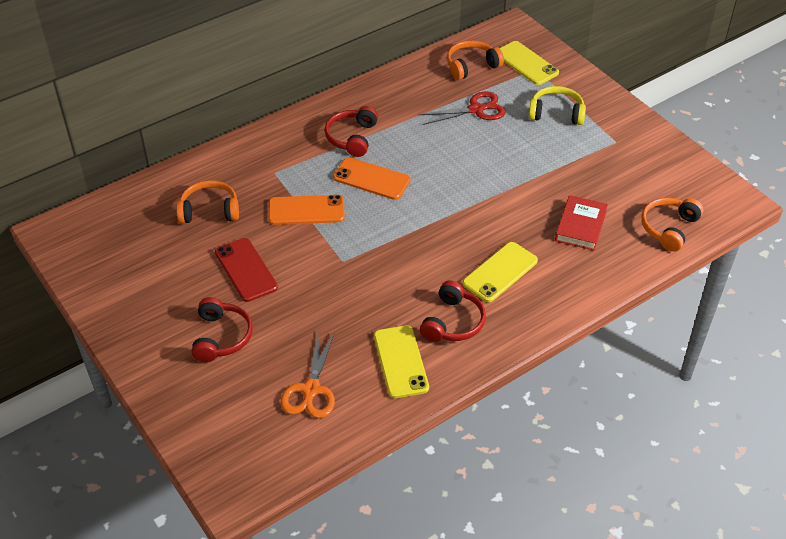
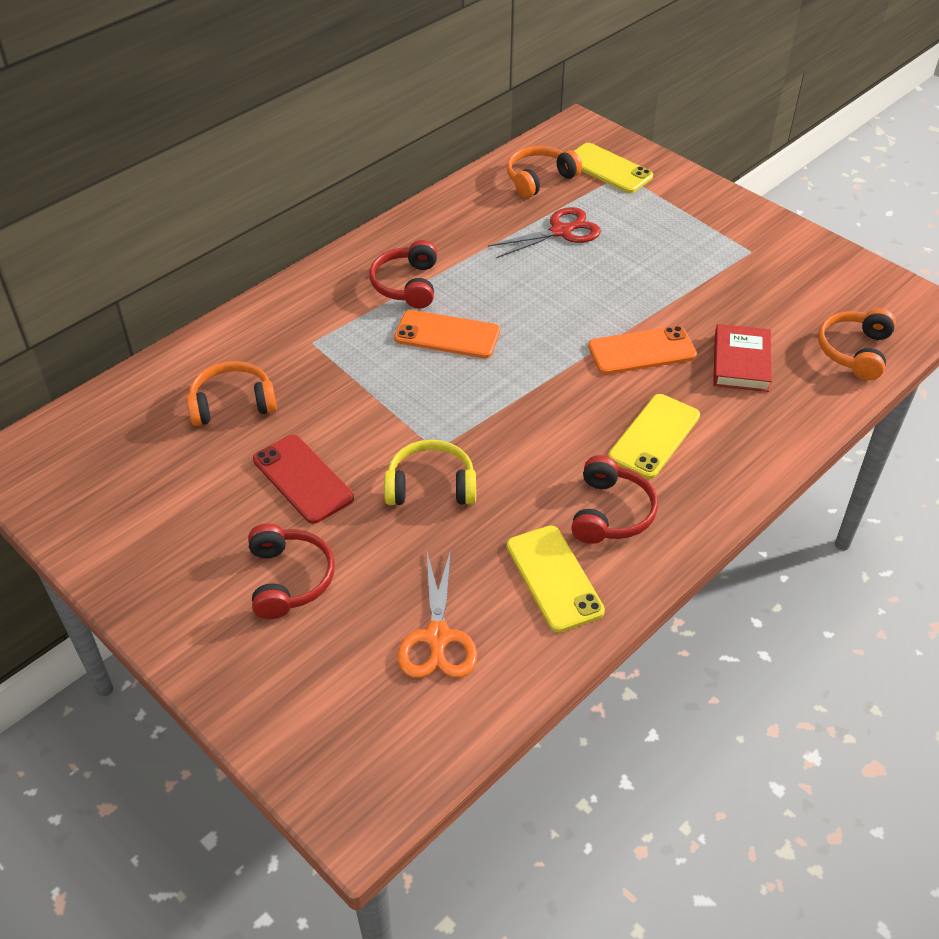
camera: 10 degrees left, 0 degrees up
(306, 210) = (368, 387): orange phone -> orange phone (641, 351)
(556, 113) = (665, 225): yellow headphones -> yellow headphones (431, 486)

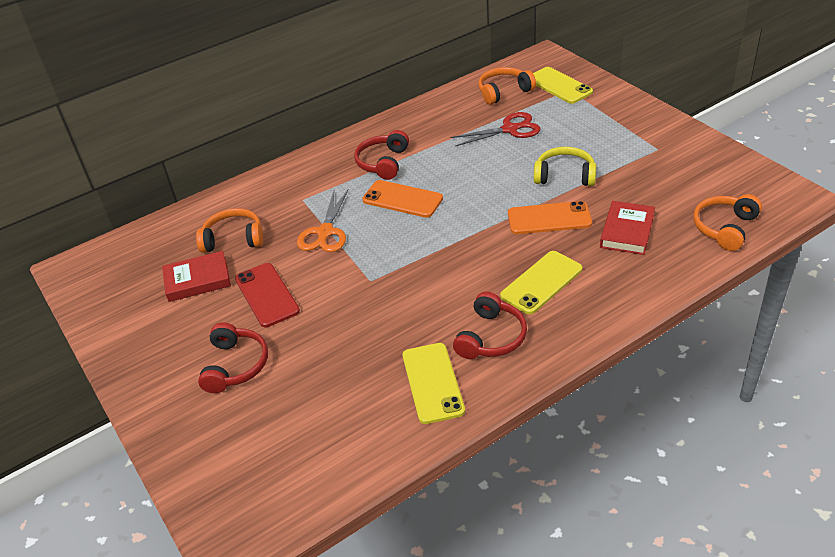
camera: 15 degrees right, 5 degrees down
(199, 465) = (197, 280): none -> red book
(431, 486) = (358, 307): yellow headphones -> yellow headphones (565, 176)
(437, 638) = (330, 419): orange scissors -> orange scissors (325, 232)

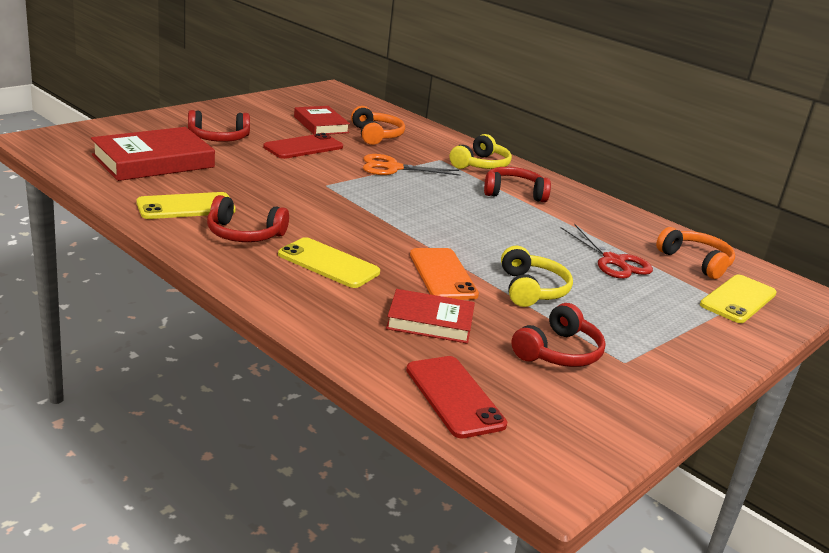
camera: 70 degrees right, 15 degrees down
(308, 419) = (153, 161): none -> red book
(316, 175) = (480, 165): none -> yellow headphones
(402, 199) = (454, 200): orange phone -> none
(653, 175) = (558, 352): none -> red headphones
(725, 228) = (454, 396): orange headphones -> red phone

